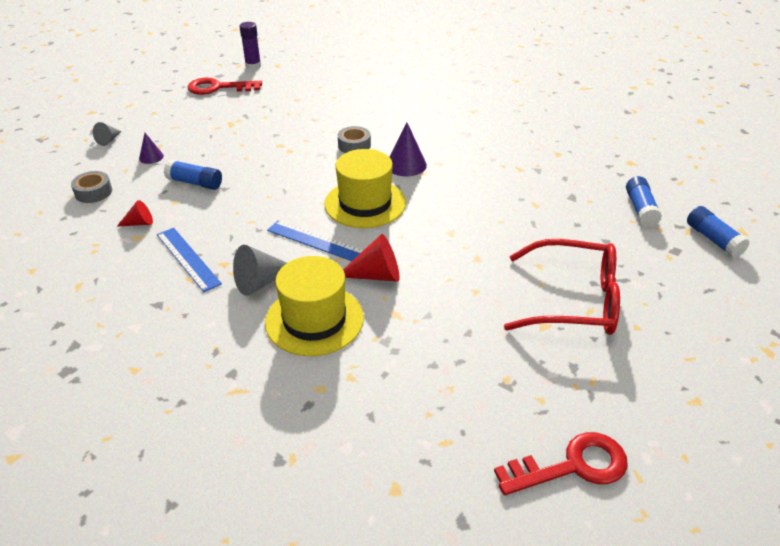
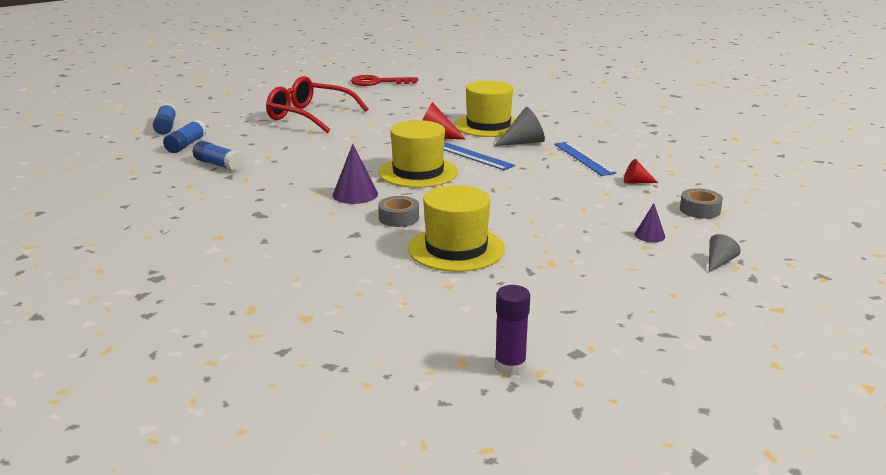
camera: 165 degrees left, 15 degrees down
(195, 183) = (588, 205): blue glue stick -> blue glue stick (218, 165)
(218, 88) = (575, 325): red key -> none
(299, 125) = (456, 249): none -> yellow hat

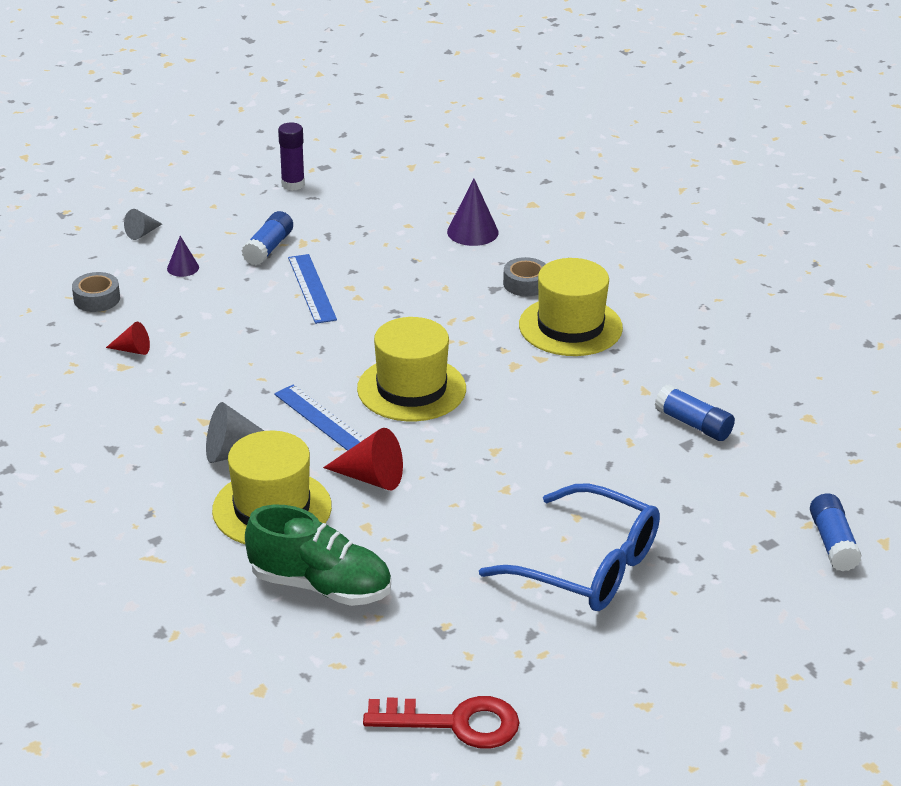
camera: 175 degrees left, 10 degrees up
(186, 145) = (767, 481): blue glue stick -> blue glue stick (268, 248)
(309, 116) = (587, 566): red glasses -> blue glasses
(355, 194) = (496, 350): purple cone -> purple cone (472, 232)
(399, 218) = (445, 308): grey tape -> grey tape (525, 284)
(450, 106) = (320, 586): none -> green shoe
(456, 249) = (391, 263): yellow hat -> yellow hat (570, 326)
(510, 366) = (377, 161): purple glue stick -> purple glue stick (293, 184)
(584, 158) = (167, 405): blue ruler -> blue ruler (311, 288)

